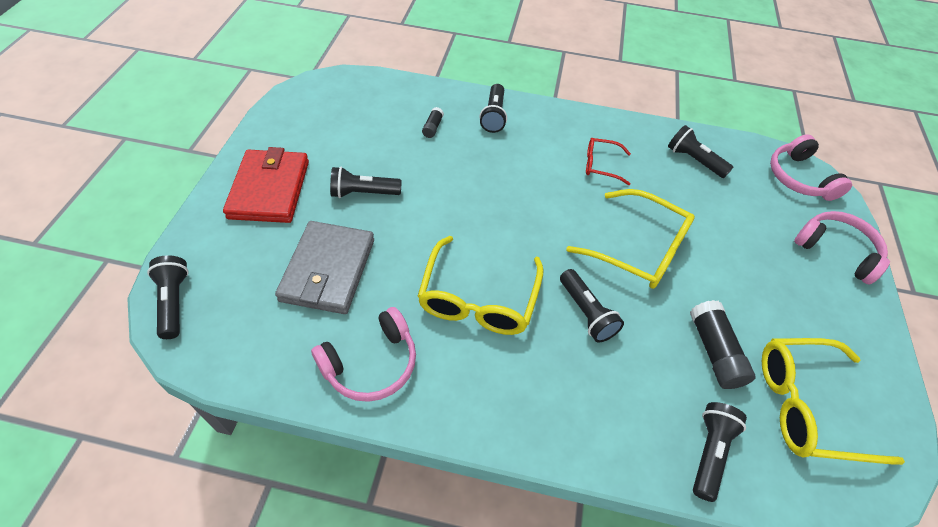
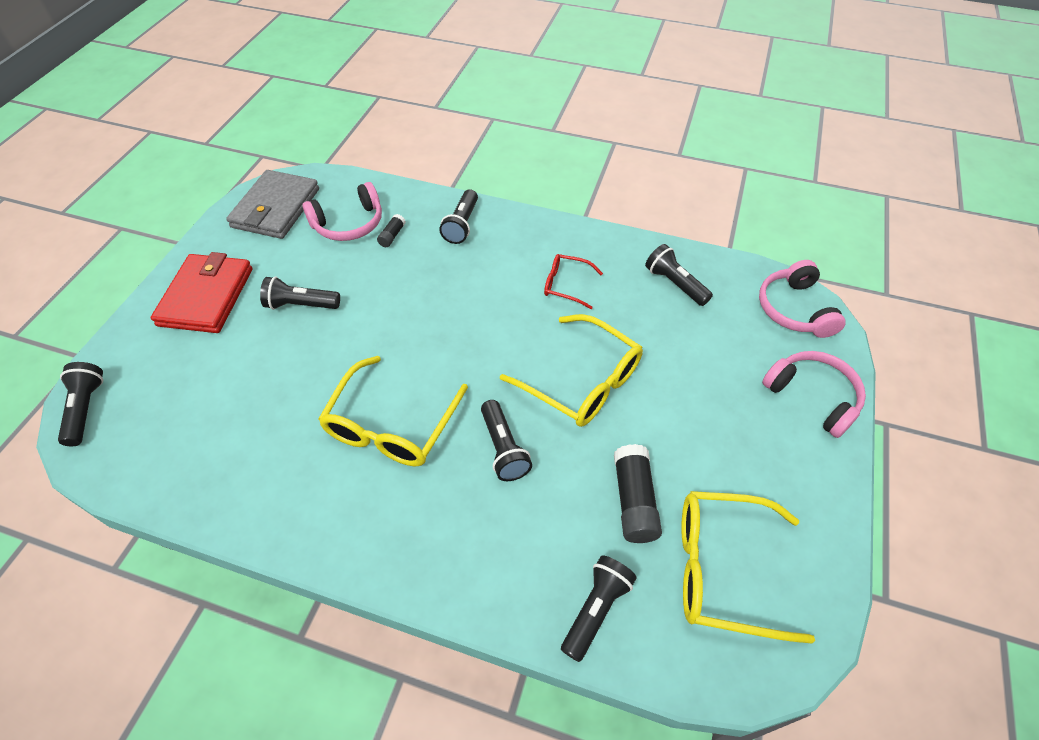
camera: 10 degrees right, 0 degrees up
(328, 270) = (244, 385): grey wallet -> grey wallet (276, 208)
(371, 363) = (263, 486): pink headphones -> pink headphones (349, 224)

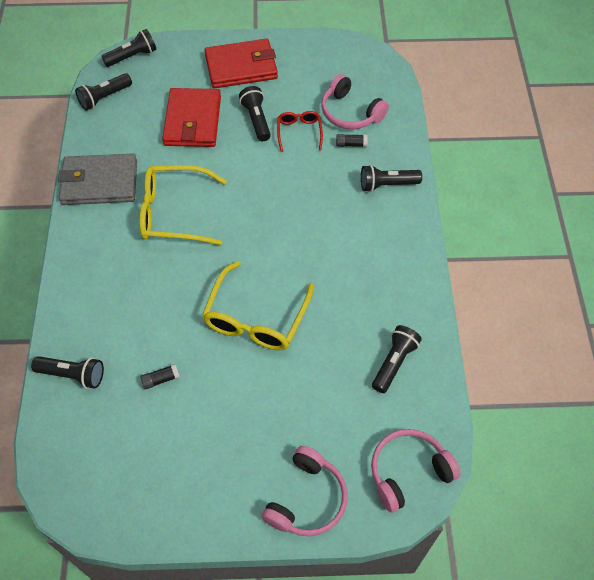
camera: 70 degrees right, 5 degrees up
(256, 368) = (193, 121): none -> red wallet
(276, 208) = (344, 63): grey wallet -> grey wallet (99, 182)
(503, 448) = (177, 284): black flashlight -> black flashlight (104, 98)
(566, 285) = (353, 279): red glasses -> red glasses (299, 133)
(634, 501) = (161, 379): black glue stick -> black glue stick, size x0.53
(724, 569) = (123, 451): yellow glasses -> none

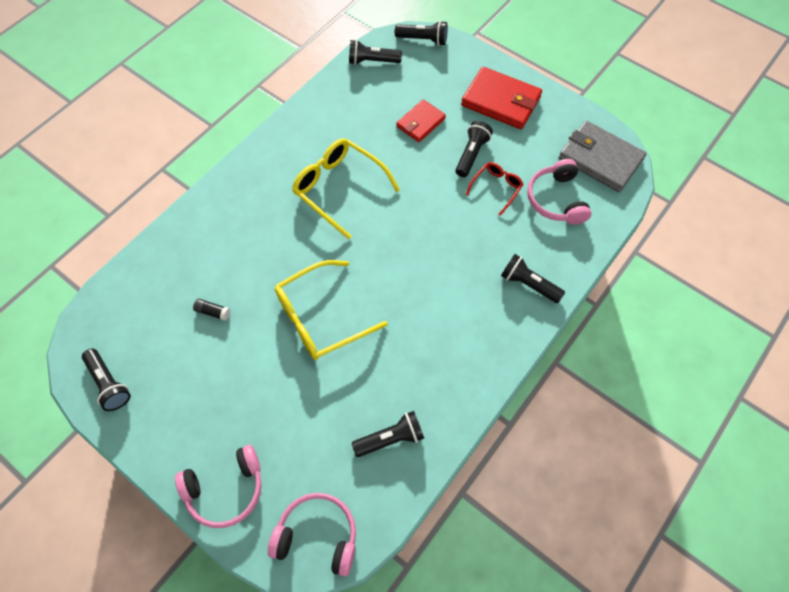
camera: 40 degrees right, 5 degrees up
(73, 375) = (161, 262): black flashlight -> black flashlight (109, 384)
(99, 182) = (308, 127): grey wallet -> grey wallet (600, 159)
(193, 121) = (420, 123): red wallet -> red wallet, size x0.61
(351, 144) = (531, 228): black glue stick -> none

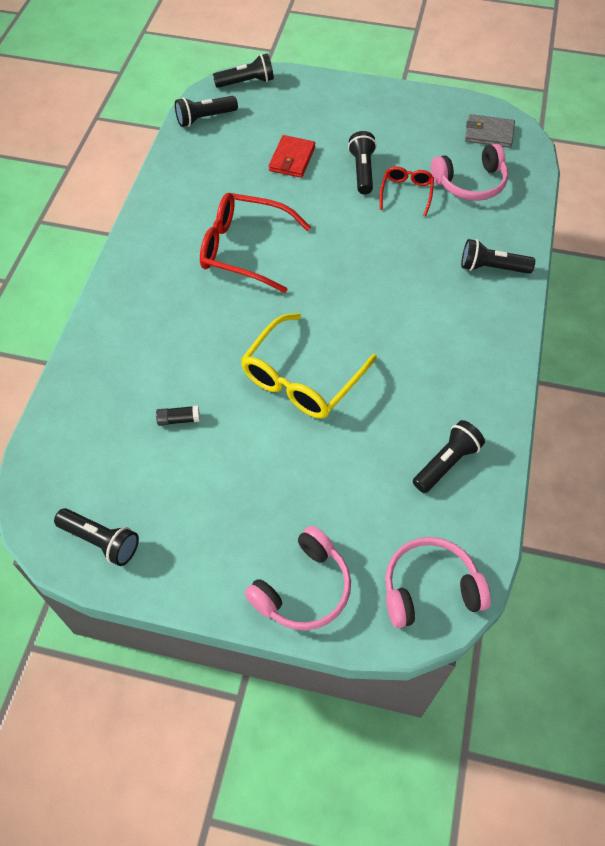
camera: 25 degrees left, 5 degrees down
(339, 189) = (245, 249): yellow glasses -> red glasses
(501, 101) = (361, 113): red wallet -> none
(556, 199) = (470, 183): pink headphones -> pink headphones turned 75 degrees counterclockwise
(600, 159) = (489, 133): grey wallet -> grey wallet, size x0.61

